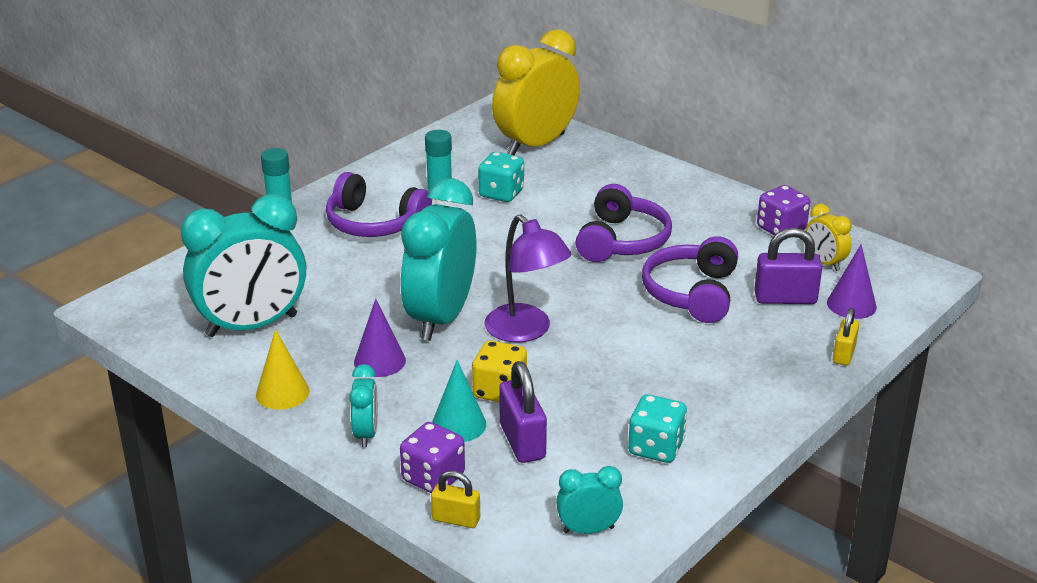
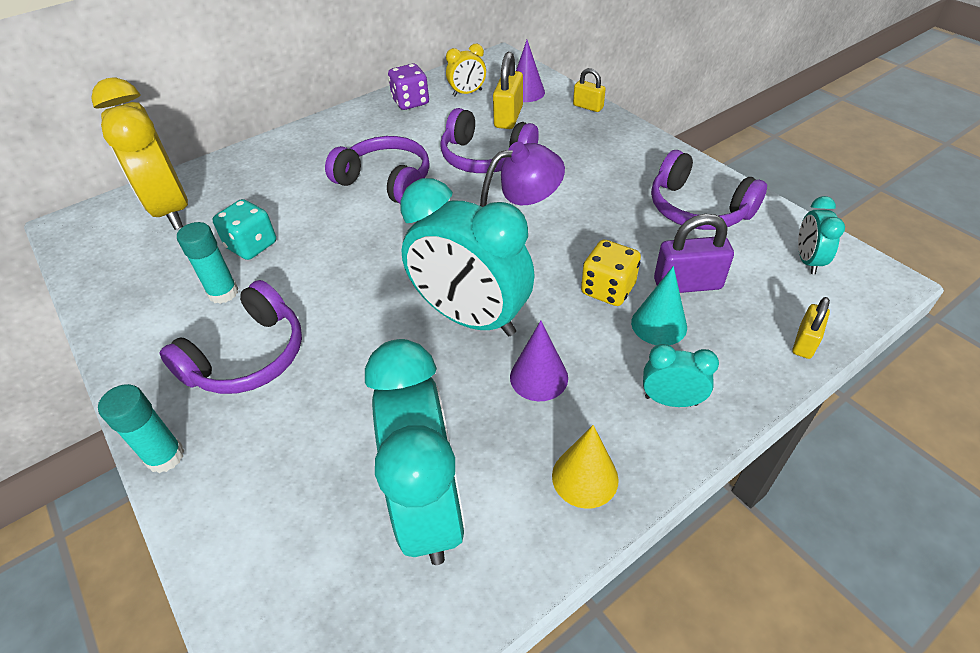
camera: 75 degrees left, 15 degrees up
(433, 478) = (743, 352): purple dice -> none
(656, 448) = (697, 209): turquoise dice -> purple headphones
(785, 298) = (508, 117): purple padlock -> yellow padlock

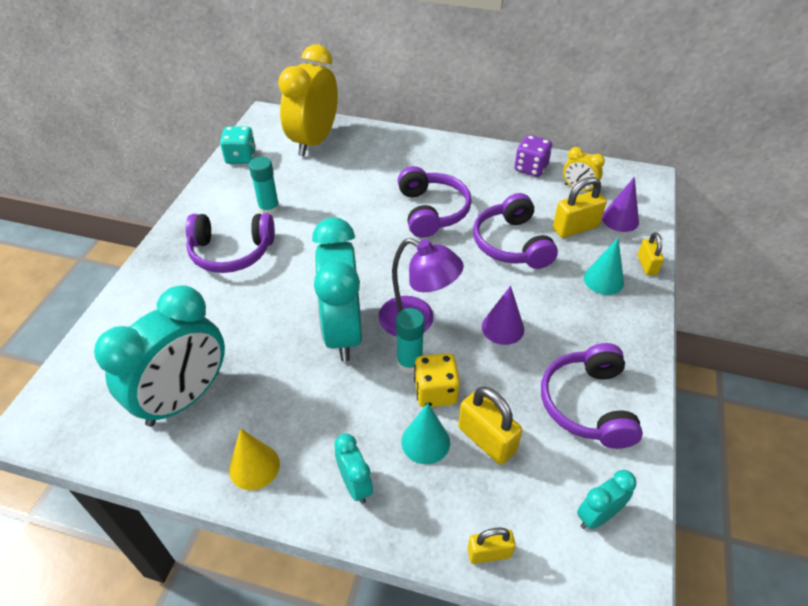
camera: 50 degrees right, 0 degrees up
(165, 456) = (145, 267): turquoise glue stick -> turquoise glue stick (409, 363)
(252, 245) = (316, 193): turquoise dice -> turquoise dice (241, 157)
(539, 377) = (319, 397): purple cone -> purple cone (502, 328)
(580, 134) = (603, 280): none -> turquoise cone
(687, 284) = (486, 440): purple padlock -> yellow padlock

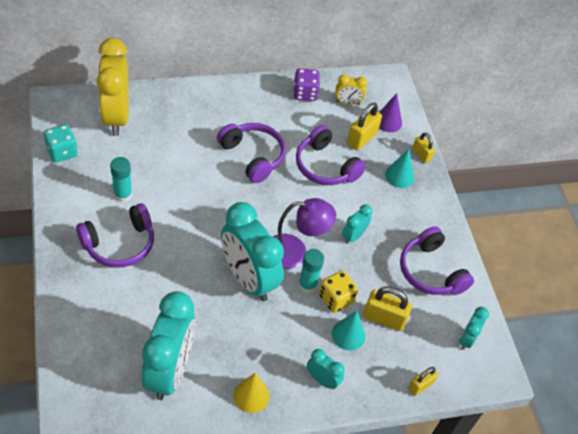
camera: 35 degrees left, 5 degrees up
(502, 328) = (353, 236): purple cone -> turquoise clock

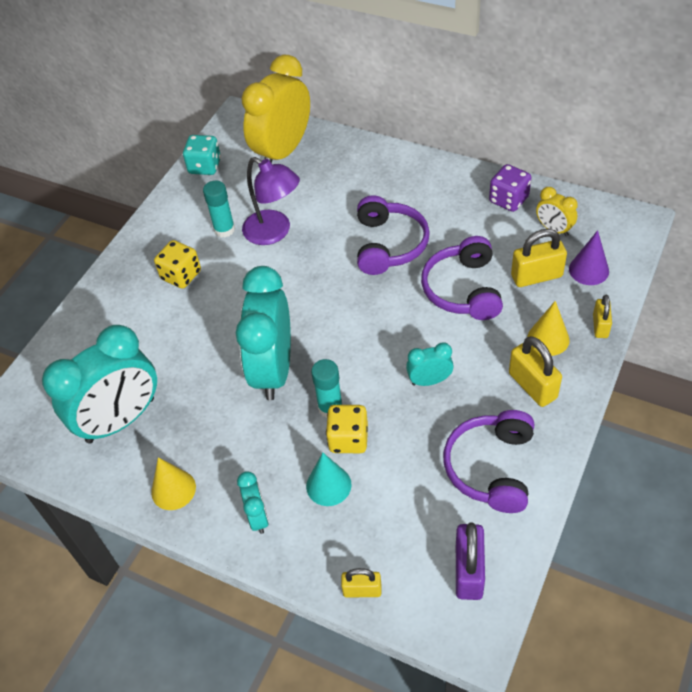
camera: 50 degrees right, 0 degrees up
(119, 244) = (181, 275): purple headphones -> yellow dice
(295, 252) = (347, 366): purple lamp -> purple lamp (274, 232)
(383, 318) = (385, 490): yellow padlock -> yellow padlock (532, 386)
(399, 176) = (548, 339): turquoise cone -> yellow cone
(467, 339) = (468, 571): turquoise clock -> purple padlock

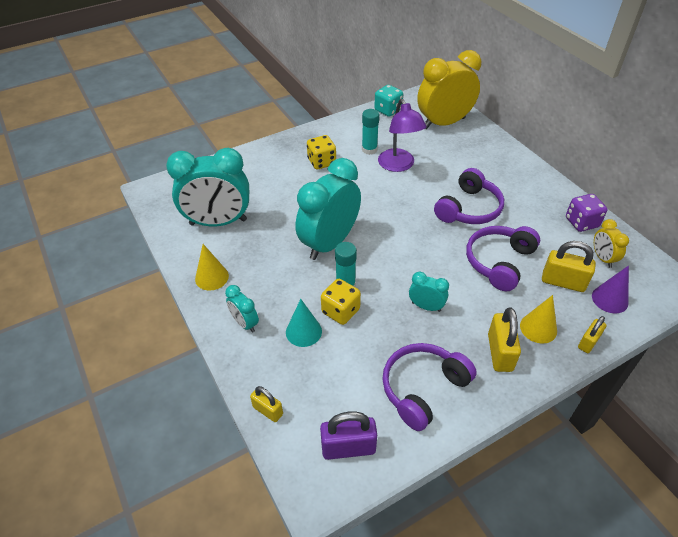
camera: 30 degrees right, 5 degrees down
(258, 517) = (245, 323): turquoise clock -> turquoise clock turned 120 degrees clockwise
(468, 571) = (348, 447): purple padlock -> purple padlock turned 45 degrees clockwise

